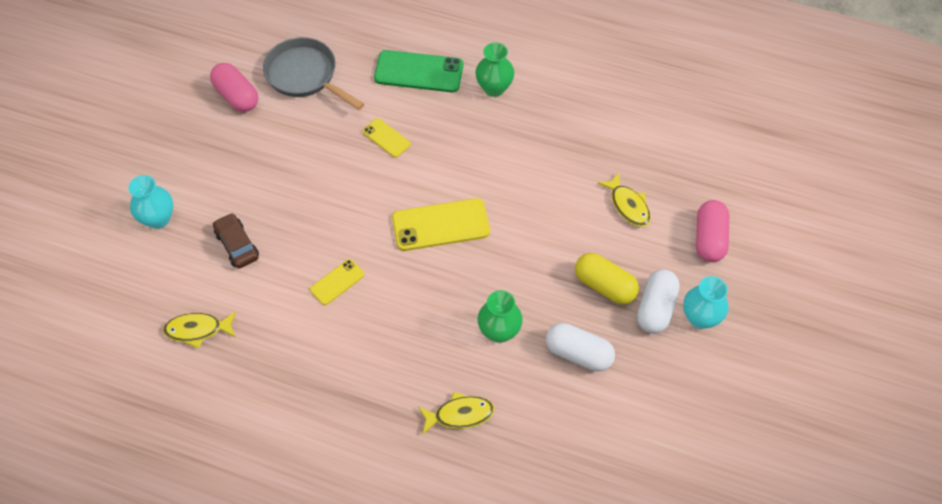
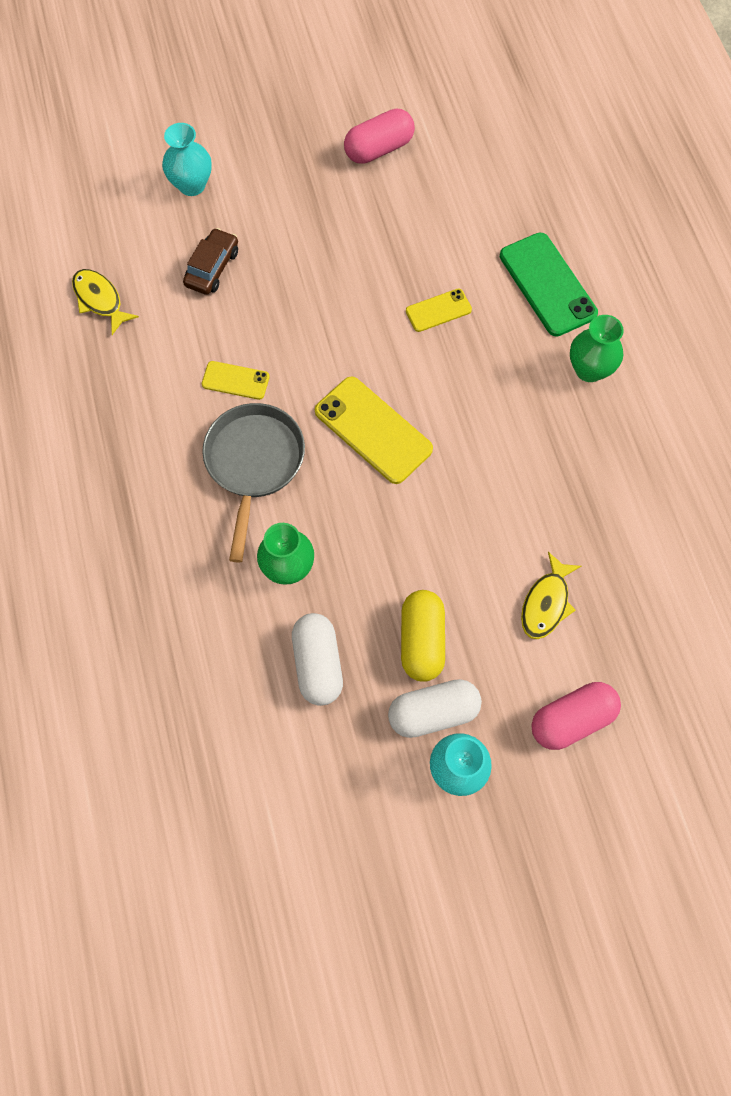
camera: 55 degrees right, 10 degrees up
(237, 96) = (379, 149): pink capsule -> pink capsule turned 45 degrees clockwise
(305, 75) = (453, 188): grey pan -> grey pan (254, 463)
(386, 138) = (438, 310): yellow phone -> yellow phone turned 60 degrees clockwise
(460, 414) = (167, 590): yellow fish -> none

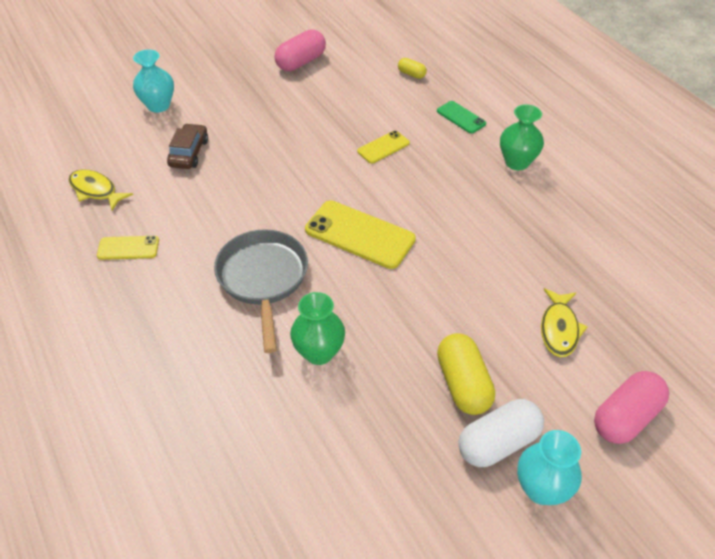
camera: 15 degrees left, 20 degrees down
(235, 380) = (229, 223): yellow phone -> yellow phone (128, 248)
(318, 664) = (373, 427): white capsule -> none
(510, 199) = (411, 74): none -> yellow capsule
(547, 284) = (461, 117): green phone -> green phone, size x0.55

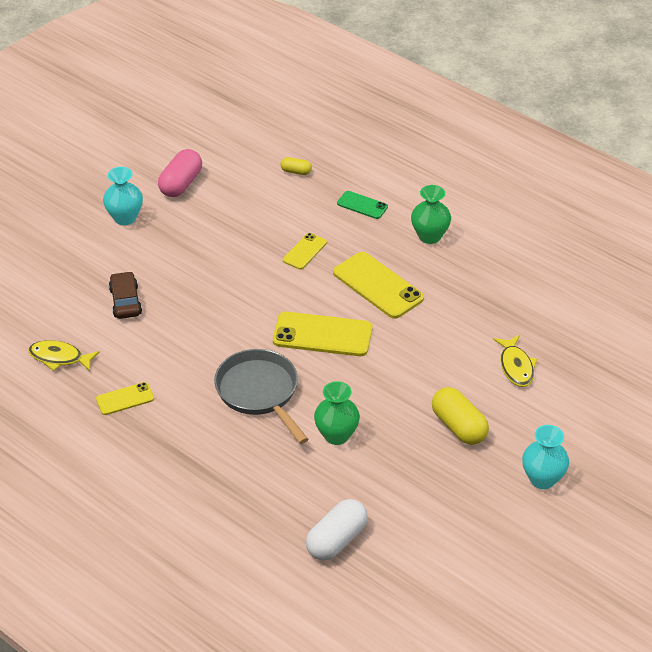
camera: 20 degrees left, 5 degrees down
(158, 105) = (65, 263): turquoise vase -> turquoise vase (125, 218)
(441, 198) = (378, 285): none -> yellow phone
(498, 443) = (501, 459): white capsule -> white capsule (336, 540)
(625, 417) = (585, 416): pink capsule -> none

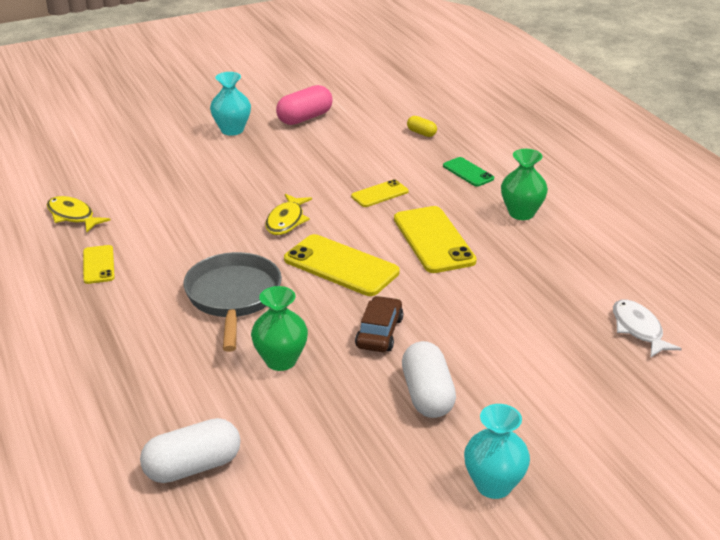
camera: 25 degrees right, 10 degrees down
(125, 301) = (174, 189): brown car -> brown car (379, 333)
(125, 399) = (98, 265): yellow phone -> yellow phone turned 75 degrees clockwise
(459, 426) = (427, 395): yellow capsule -> white capsule
(516, 367) = (539, 355): yellow fish -> yellow fish (286, 221)
(571, 320) = (638, 329): none -> white fish

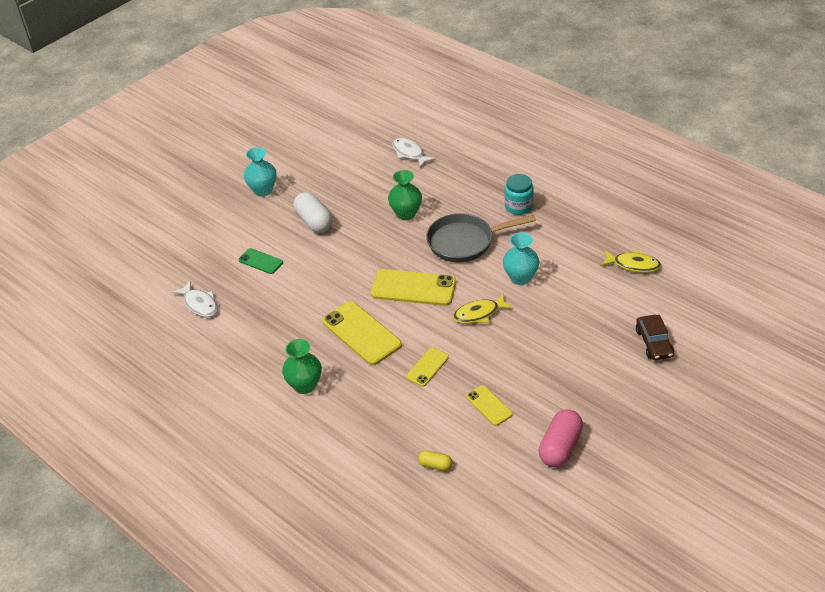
camera: 160 degrees right, 10 degrees up
(98, 265) = (571, 235): yellow phone -> yellow phone (489, 405)
(119, 319) = (518, 206): none -> turquoise jar
(193, 467) = (409, 153): white capsule -> white fish
(232, 130) = (611, 403): turquoise vase -> turquoise vase (520, 278)
(233, 297) = (465, 242): grey pan -> grey pan turned 105 degrees clockwise
(286, 221) = (479, 314): yellow fish -> yellow fish turned 105 degrees counterclockwise
(379, 333) = (360, 248): brown car -> brown car (654, 343)
(468, 172) = (367, 421): green phone -> green phone (260, 261)

